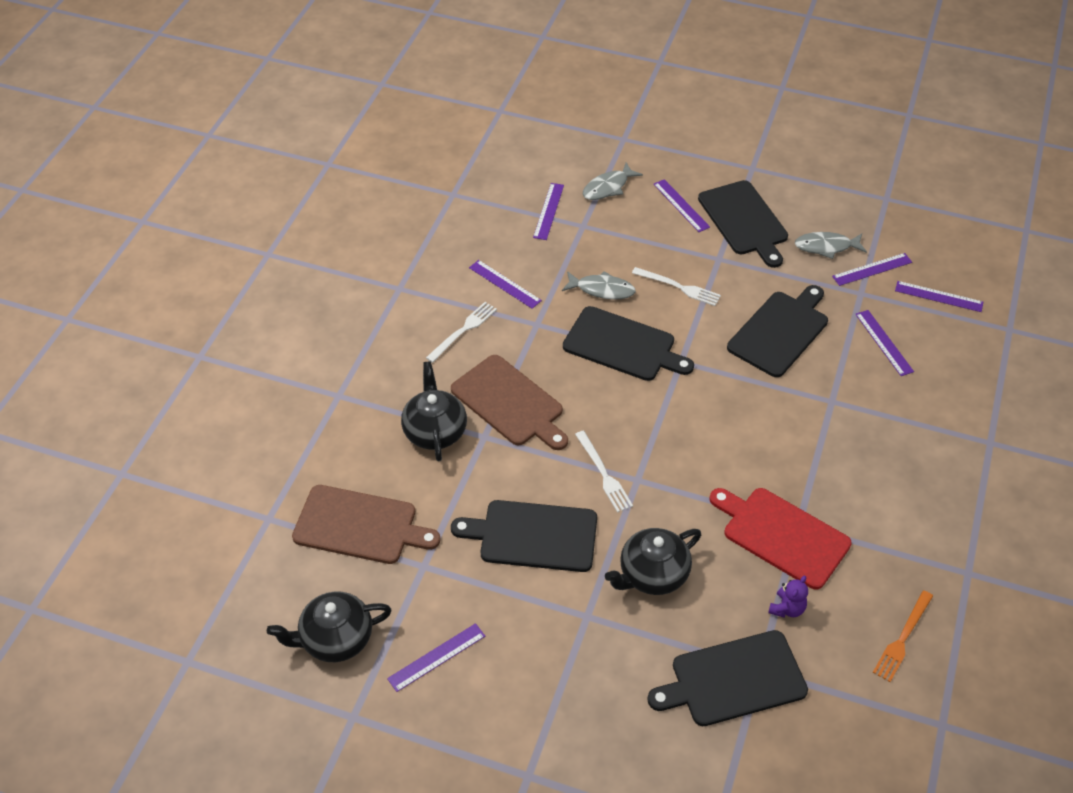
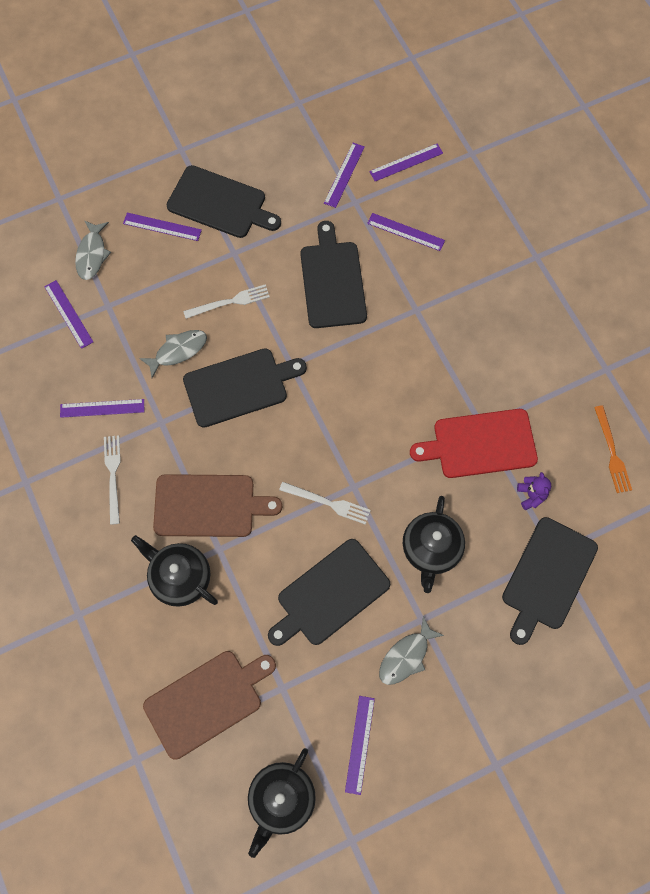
camera: 45 degrees left, 20 degrees up
(826, 247) = (297, 180): grey fish -> grey fish (406, 656)

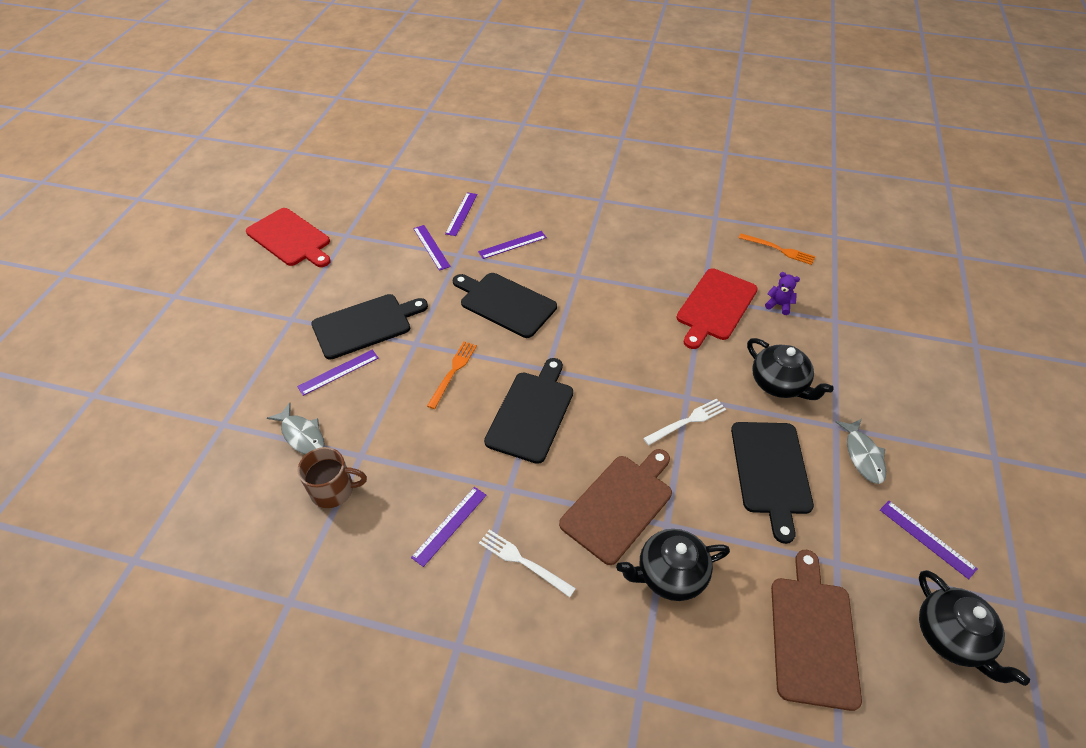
camera: 50 degrees left, 20 degrees down
(68, 314) = (333, 490): purple ruler -> brown mug
(178, 351) = (457, 433): grey fish -> none
(230, 302) = (453, 372): white fork -> orange fork
(257, 68) = (290, 238): none -> red cutting board
(547, 577) = (851, 335): black cutting board -> none

